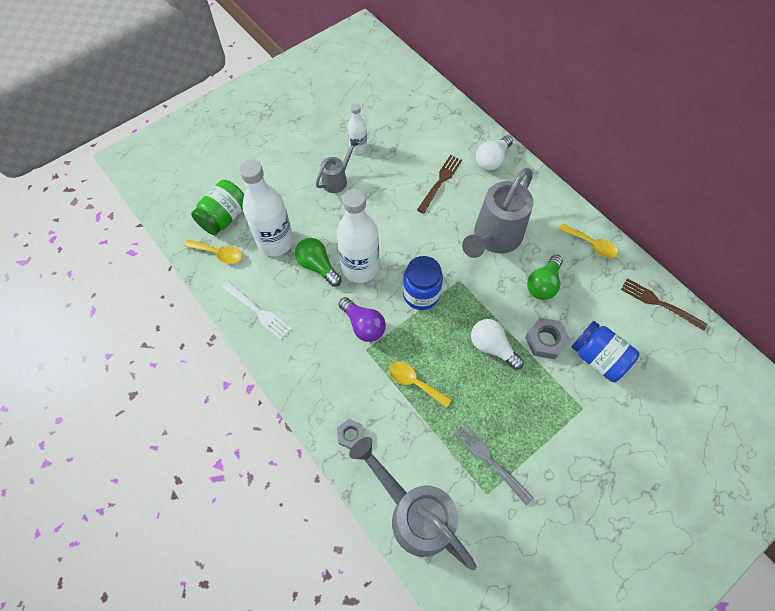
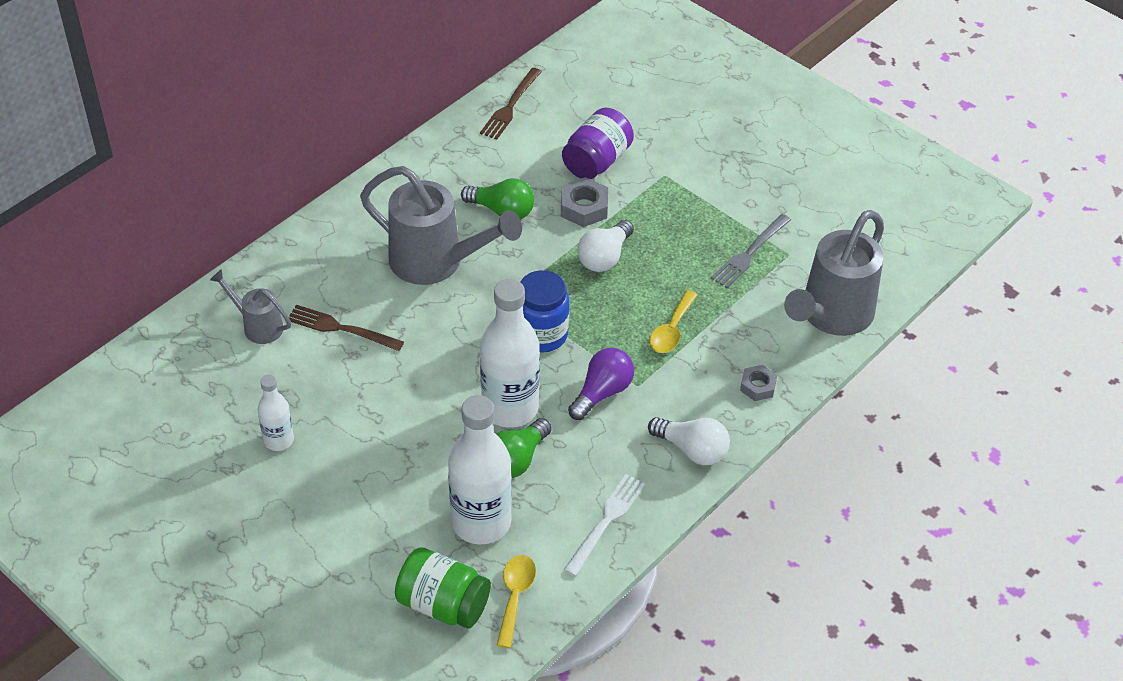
camera: 100 degrees left, 15 degrees down
(337, 180) = (349, 459): grey watering can -> grey watering can (258, 326)
(492, 160) = (292, 270): white light bulb -> white light bulb (692, 450)
(591, 244) = (432, 164): yellow spoon -> none
(598, 358) = (597, 161): blue jar -> purple jar

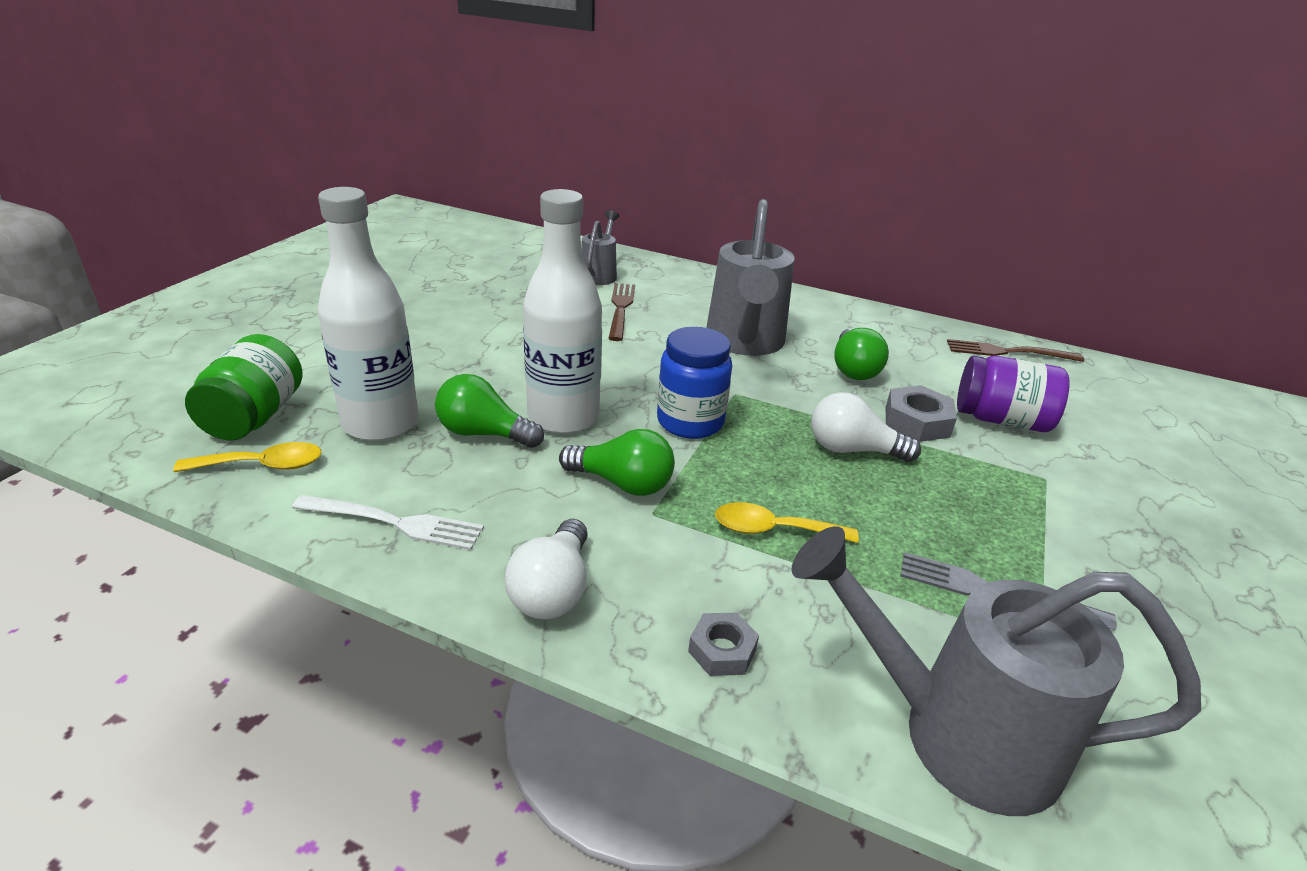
camera: 70 degrees right, 15 degrees down
(278, 440) = (468, 301): white bottle -> none
(602, 392) = (622, 483): purple light bulb -> green light bulb

